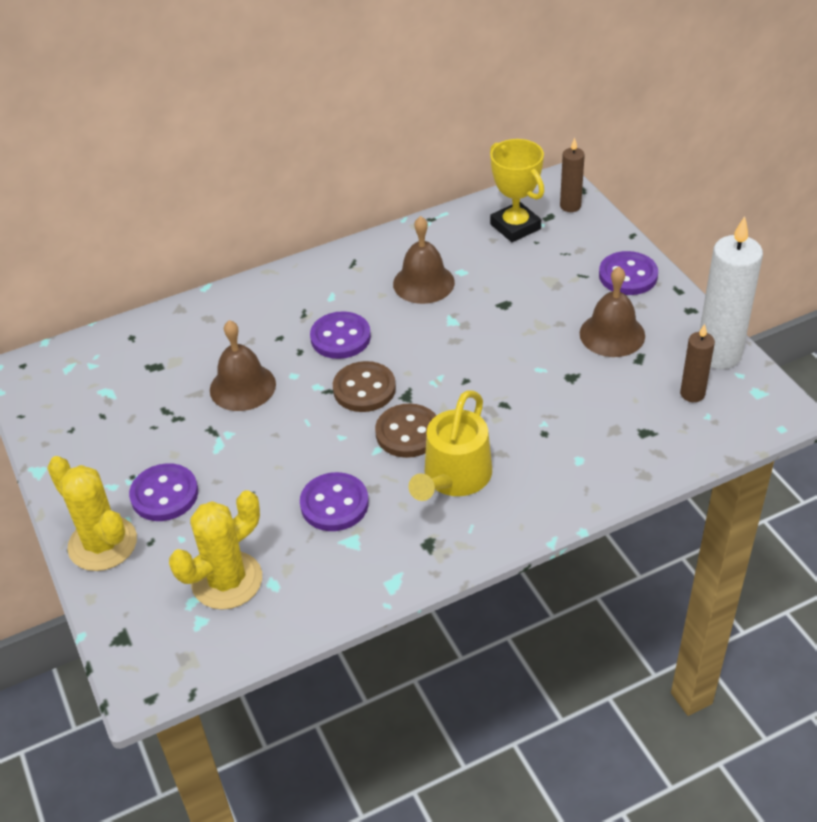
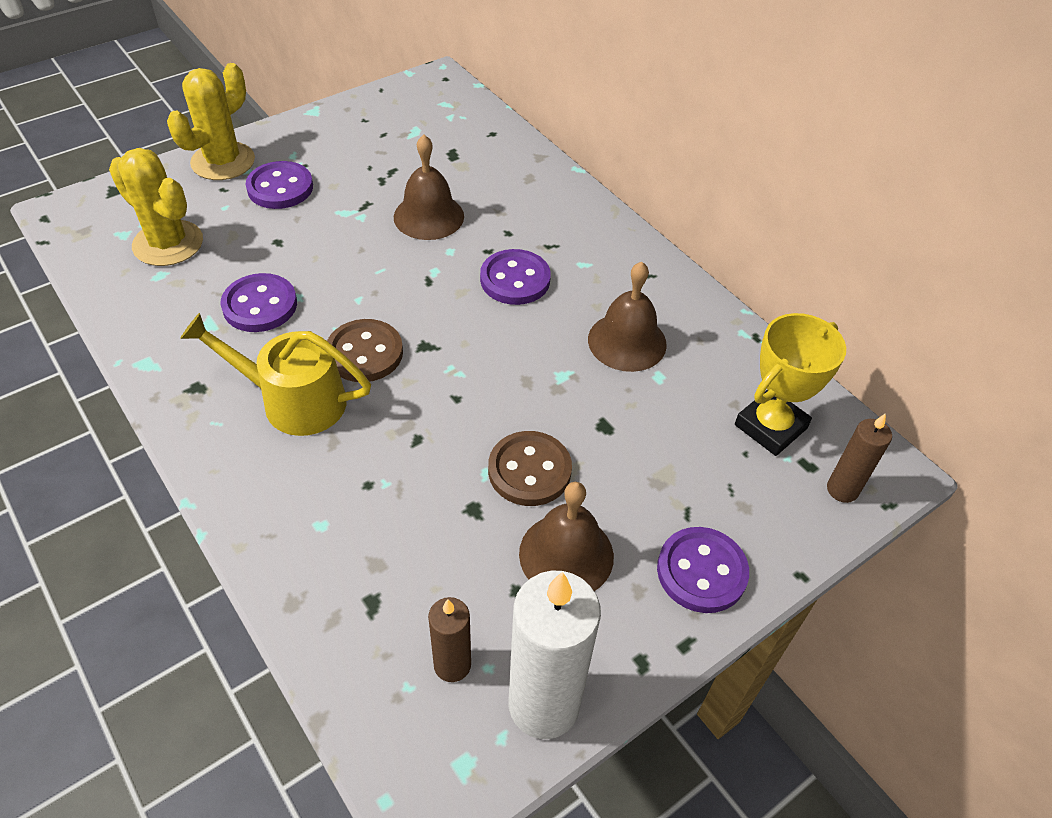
camera: 75 degrees right, 5 degrees up
(364, 389) = (433, 309): brown button -> brown button (529, 470)

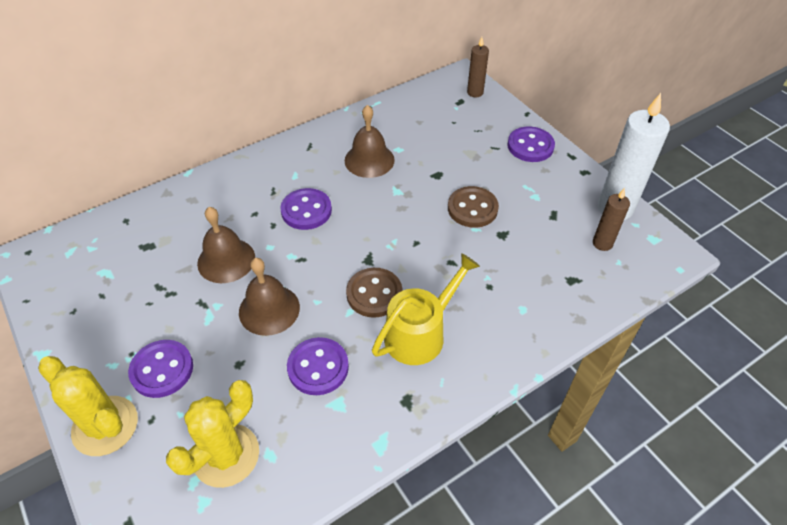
camera: 85 degrees left, 0 degrees up
(294, 401) = (420, 333): yellow watering can -> yellow watering can turned 150 degrees counterclockwise
(566, 554) = (528, 195): brown bell -> brown bell (269, 309)
(770, 426) = (435, 110): yellow trophy -> none

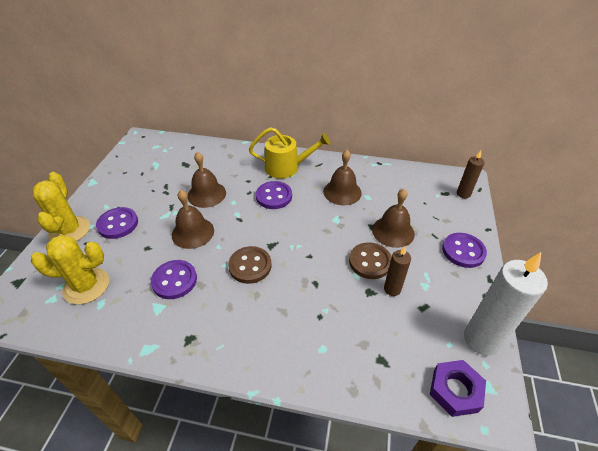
camera: 45 degrees right, 5 degrees down
(420, 333) = (244, 308): yellow watering can -> yellow watering can (286, 167)
(459, 167) = (393, 231): none -> brown bell
(602, 243) = (438, 355): brown candle -> brown candle (392, 289)
(638, 259) = (455, 390): none -> purple nut

